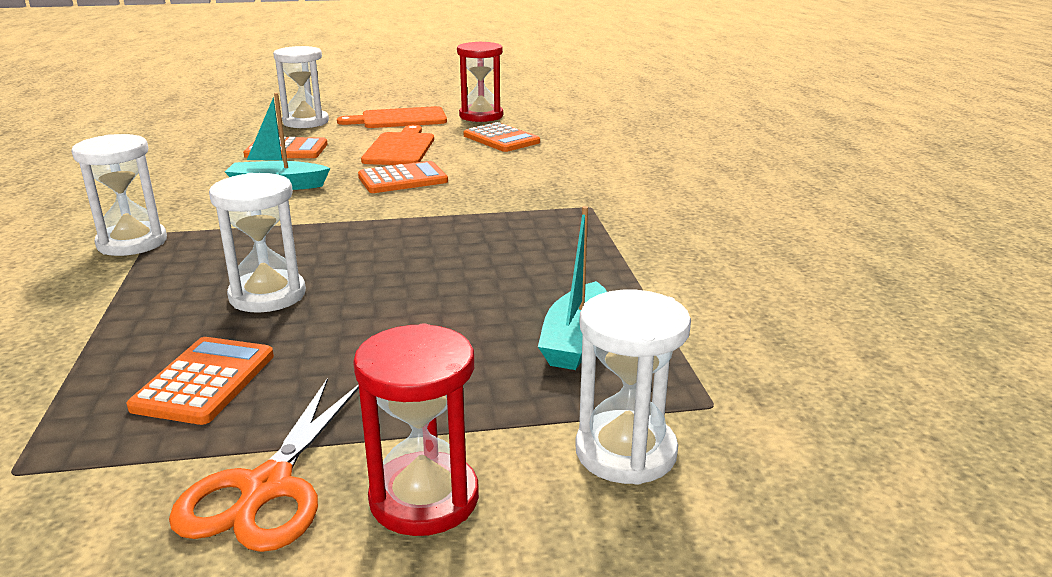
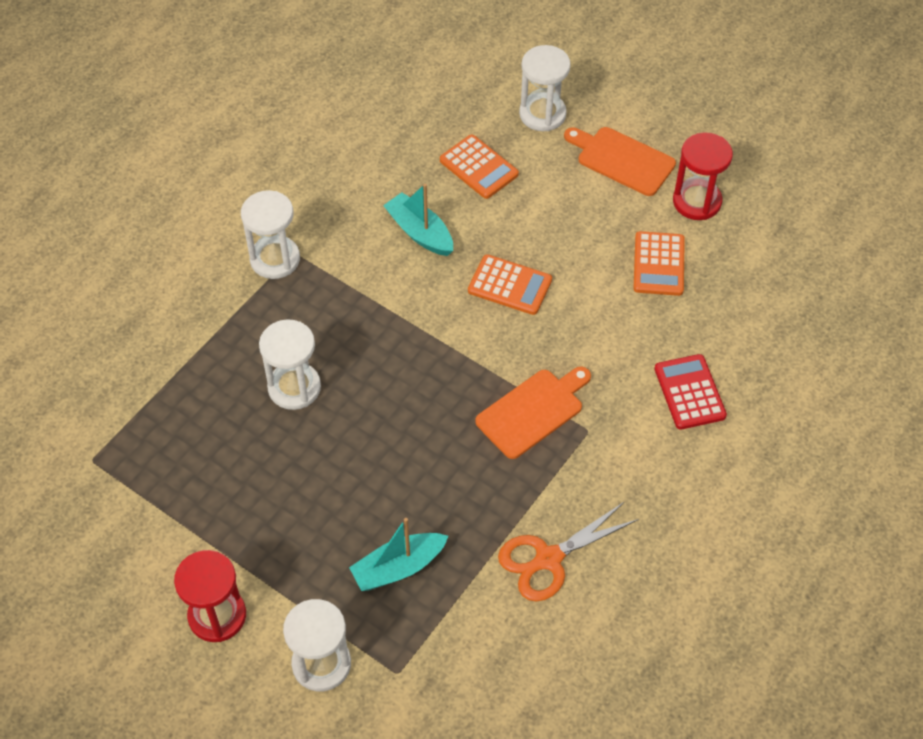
camera: 45 degrees right, 30 degrees up
(205, 381) = (204, 451): orange calculator -> none
(265, 489) = (168, 555): orange scissors -> orange scissors (547, 559)
(400, 148) = (562, 225): orange cutting board -> orange cutting board (533, 411)
(625, 168) = (689, 392): none -> red calculator

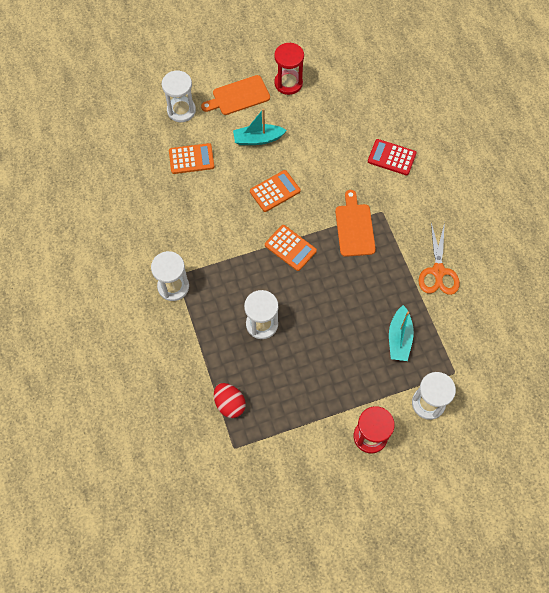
camera: 55 degrees left, 10 degrees up
(151, 419) = (229, 404): none -> red egg
(420, 232) = (211, 210): turquoise boat -> turquoise boat (258, 139)
(658, 264) = (312, 122): orange calculator -> orange calculator (290, 248)

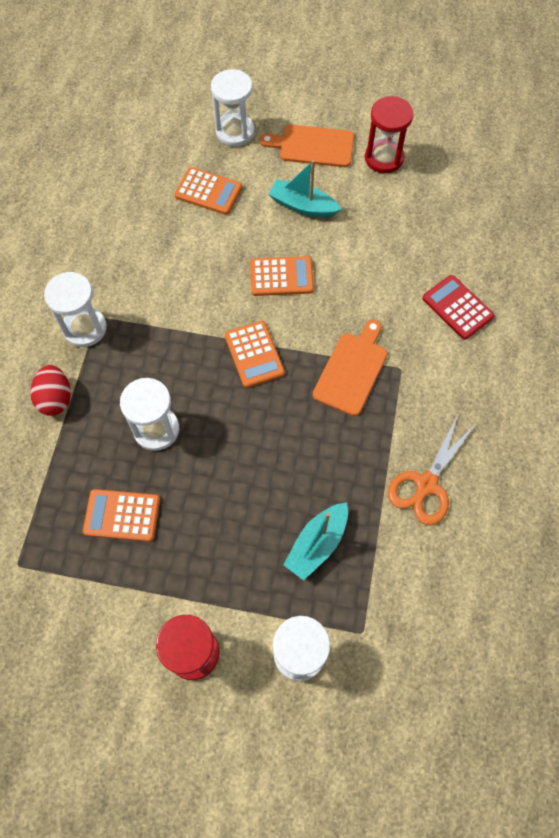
camera: 30 degrees right, 0 degrees up
(229, 404) = (50, 507): red egg -> red egg (56, 398)
(276, 385) = (122, 515): none -> orange calculator

